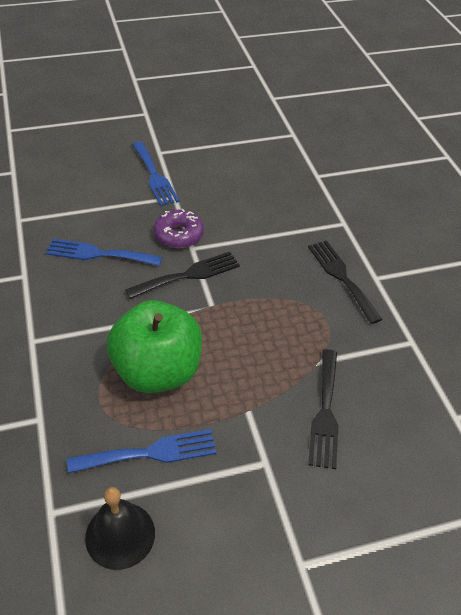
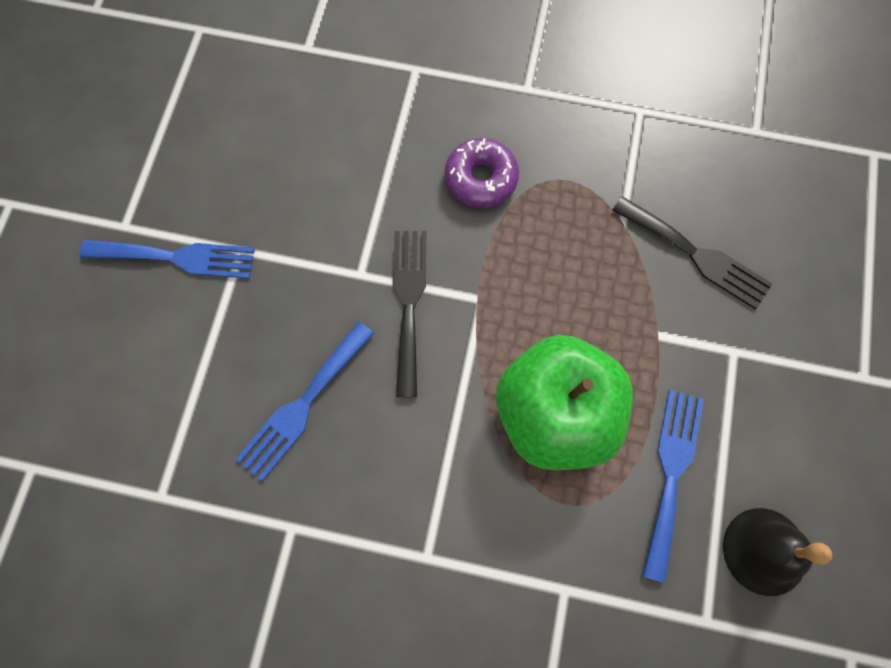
camera: 60 degrees left, 25 degrees up
(178, 235) = (324, 280): purple donut -> purple donut (481, 179)
(341, 277) = (507, 125): black fork -> none

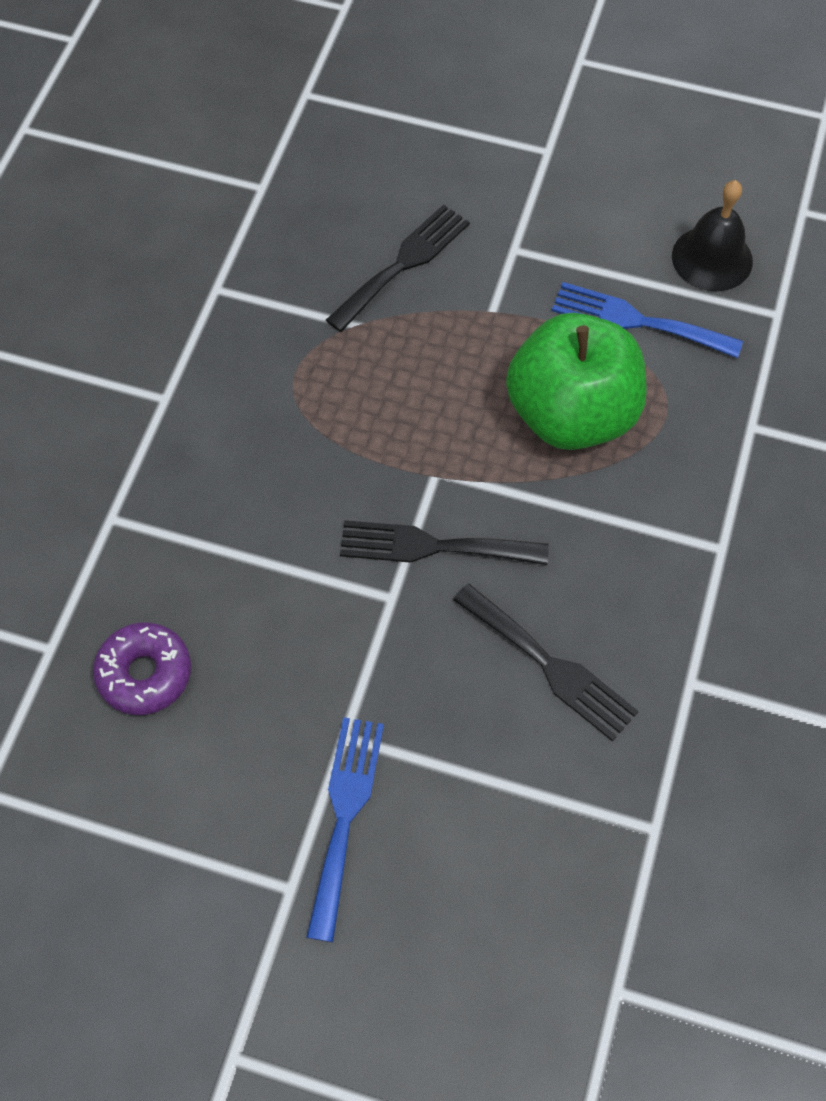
camera: 85 degrees left, 10 degrees down
(303, 405) = (550, 666): blue fork -> black fork
(481, 179) = (281, 458): purple donut -> purple donut (144, 674)

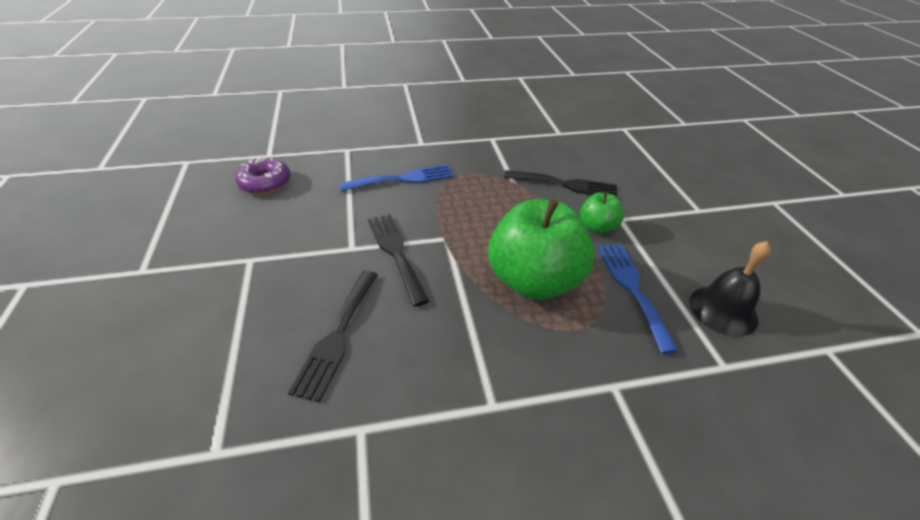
camera: 60 degrees right, 20 degrees down
(344, 815) = (195, 277): blue fork -> blue fork (403, 179)
(514, 285) = (597, 227): none -> green apple

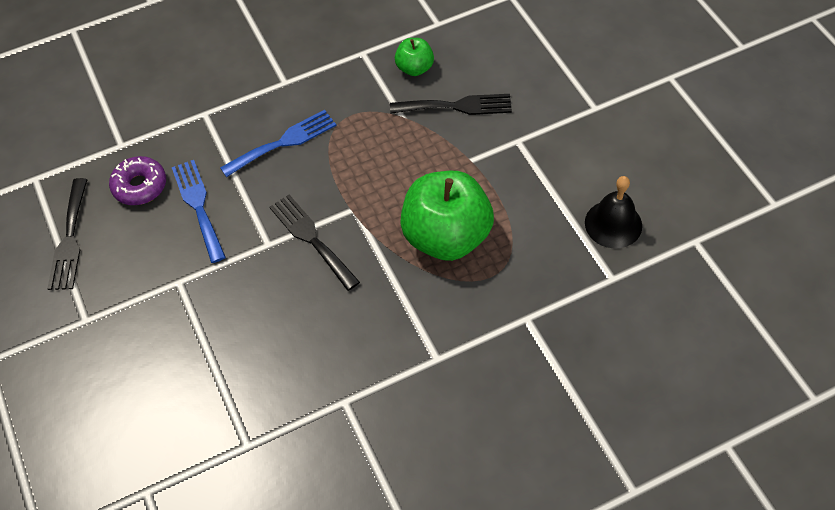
camera: 10 degrees left, 15 degrees up
(337, 336) = (294, 334): black fork -> black fork (70, 239)
(597, 227) = (496, 157): green apple -> green apple (414, 68)
(632, 288) = (534, 221): blue fork -> blue fork (198, 206)

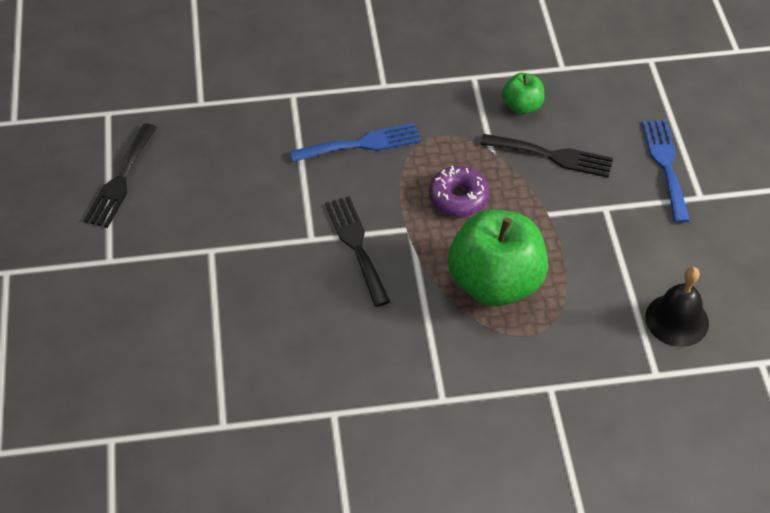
camera: 15 degrees right, 5 degrees down
(140, 186) = (205, 148): purple donut -> purple donut (458, 197)
(198, 206) = (255, 183): blue fork -> blue fork (665, 165)

